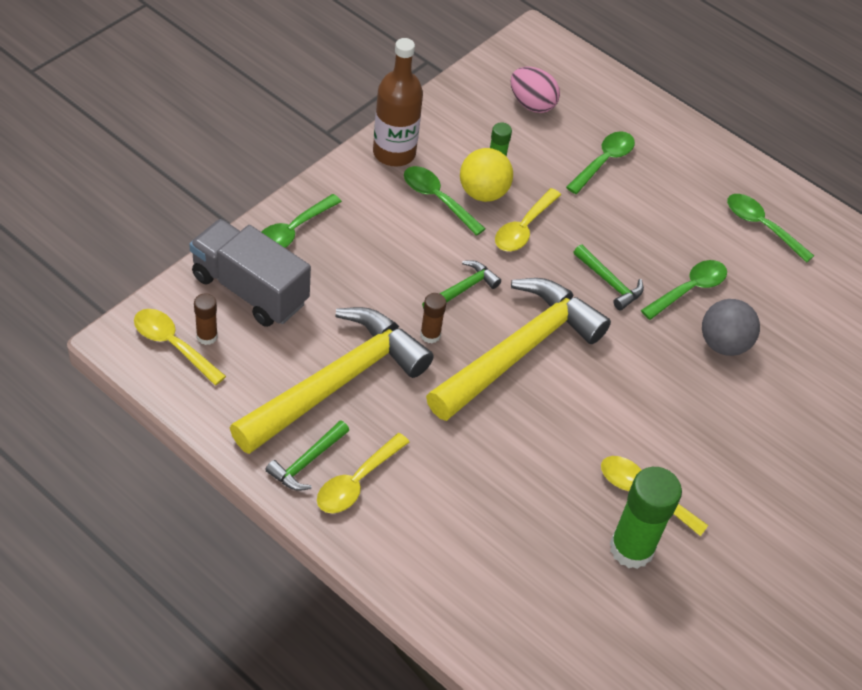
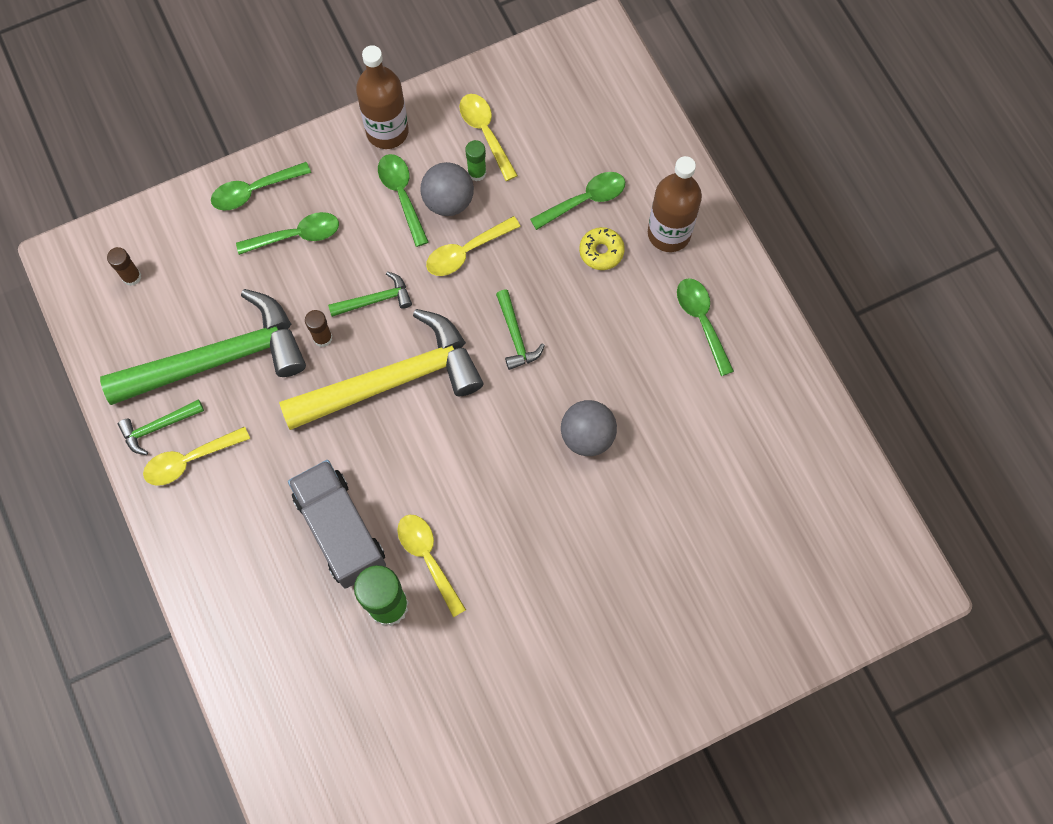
camera: 30 degrees right, 20 degrees up
(173, 345) = (100, 276): yellow spoon -> yellow spoon (485, 133)
(250, 289) = (189, 240): grey truck -> grey truck (341, 530)
(337, 382) = (219, 359): yellow hammer -> green hammer
(483, 193) = (448, 201): yellow ball -> grey ball
(531, 104) = (549, 112): pink egg -> none
(643, 197) = (601, 252): none -> yellow donut
(689, 289) = (588, 368): green spoon -> green spoon (296, 235)
(691, 168) = (669, 233): none -> brown bottle

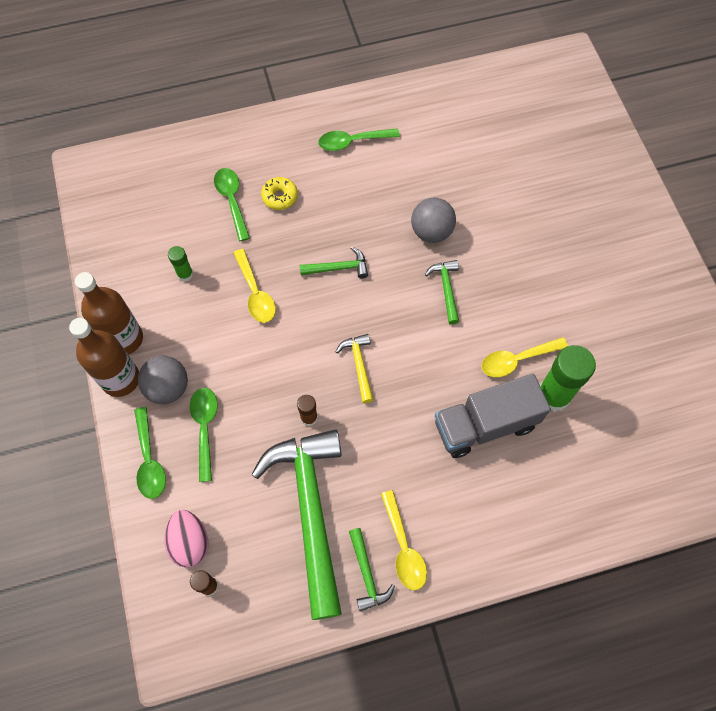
camera: 80 degrees left, 5 degrees down
(173, 249) = (190, 542): none -> pink egg
(375, 300) = (283, 370): green hammer -> green hammer (446, 289)
(394, 380) = (359, 365): yellow hammer -> yellow hammer, size x0.42
(402, 195) = (189, 335): green spoon -> none
(448, 201) = (205, 300): grey ball -> grey ball (168, 388)
(485, 133) = (150, 262): yellow spoon -> none
(669, 233) = (275, 150): brown bottle -> brown bottle (120, 379)

